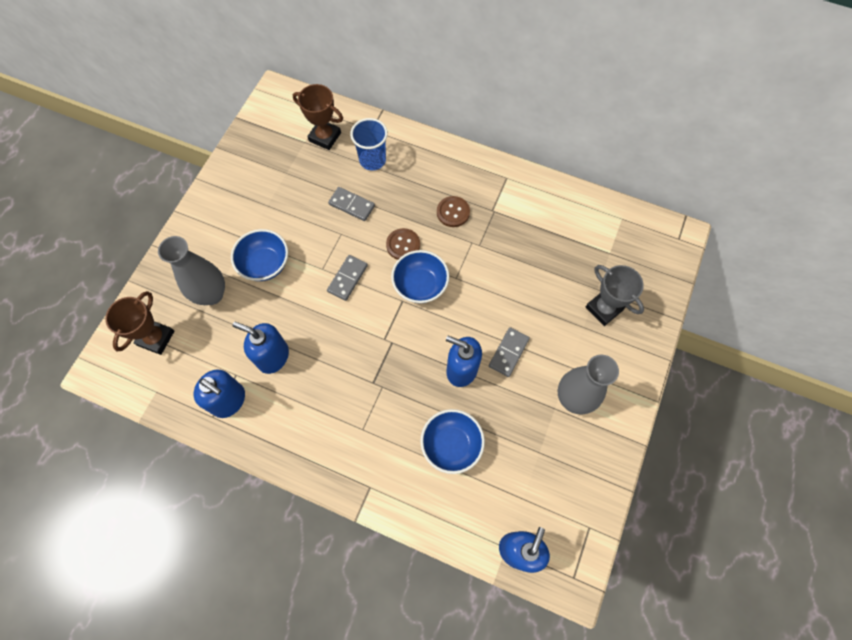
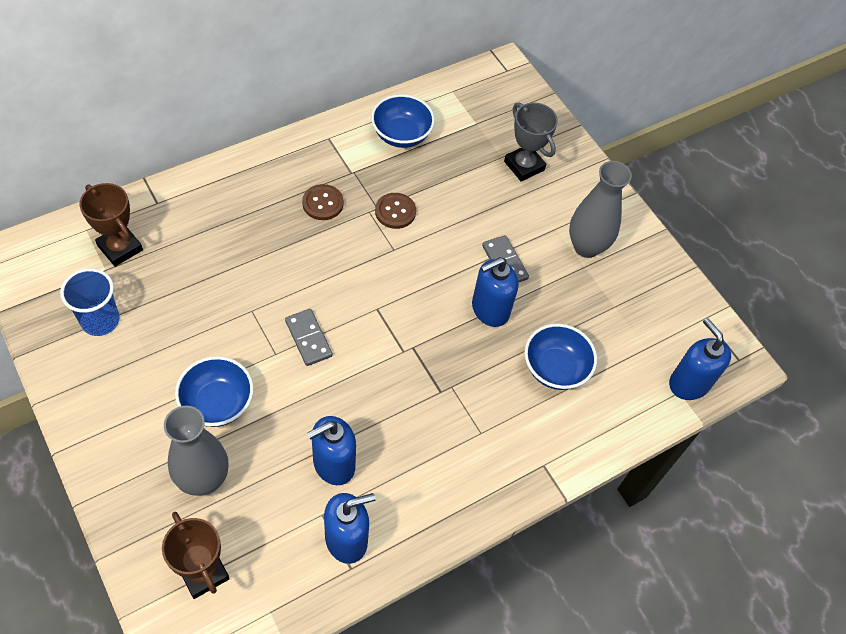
camera: 60 degrees left, 10 degrees down
(325, 137) = (120, 248): brown trophy -> brown trophy turned 75 degrees clockwise
(351, 205) = (228, 279): grey domino -> none
(372, 160) = (194, 226): blue cup -> blue cup (100, 320)
(403, 245) = (317, 267): brown button -> brown button (395, 212)
(420, 285) = (374, 282): blue bowl -> blue bowl (401, 135)
(603, 308) = (524, 166): grey trophy -> grey trophy turned 60 degrees clockwise

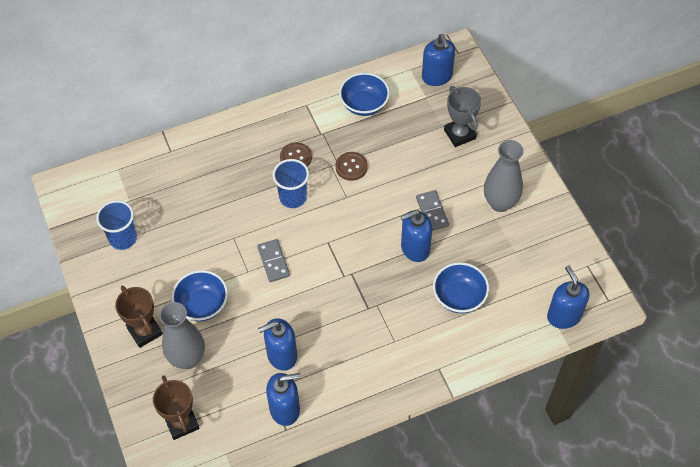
camera: 15 degrees right, 0 degrees up
(120, 248) = (141, 184): brown trophy -> brown trophy (145, 331)
(325, 254) = (293, 197): none -> blue cup
(486, 99) = (437, 77): none -> blue soap dispenser

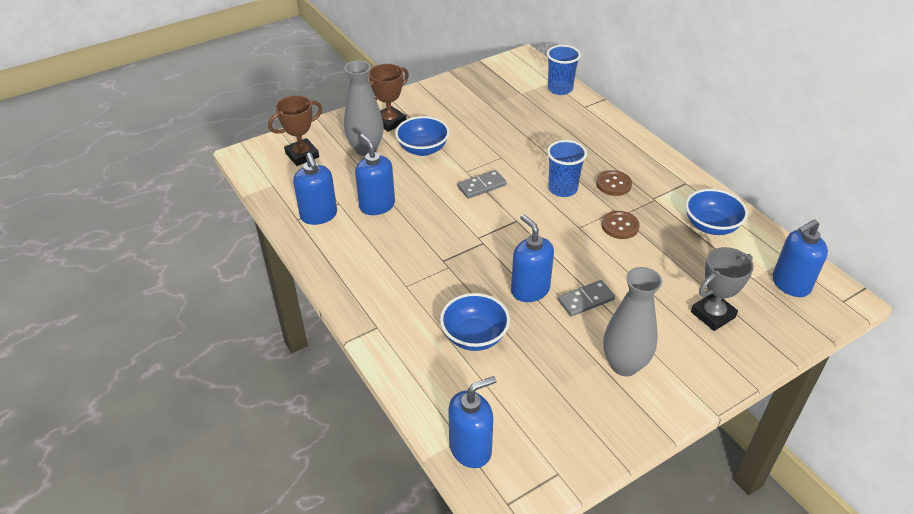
camera: 80 degrees right, 15 degrees down
(123, 238) = (480, 96): blue cup -> blue cup (560, 89)

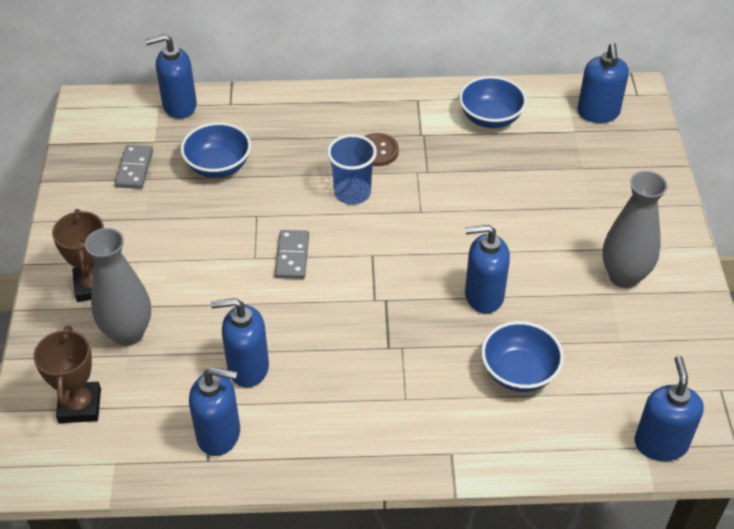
camera: 60 degrees left, 5 degrees up
(423, 149) = (179, 278): blue bowl -> blue bowl (218, 166)
(560, 89) = (179, 106): blue cup -> blue soap dispenser
(586, 300) = (526, 260): grey domino -> grey domino (134, 169)
(620, 226) = (442, 180): brown button -> none
(712, 314) = (601, 183): grey trophy -> none

